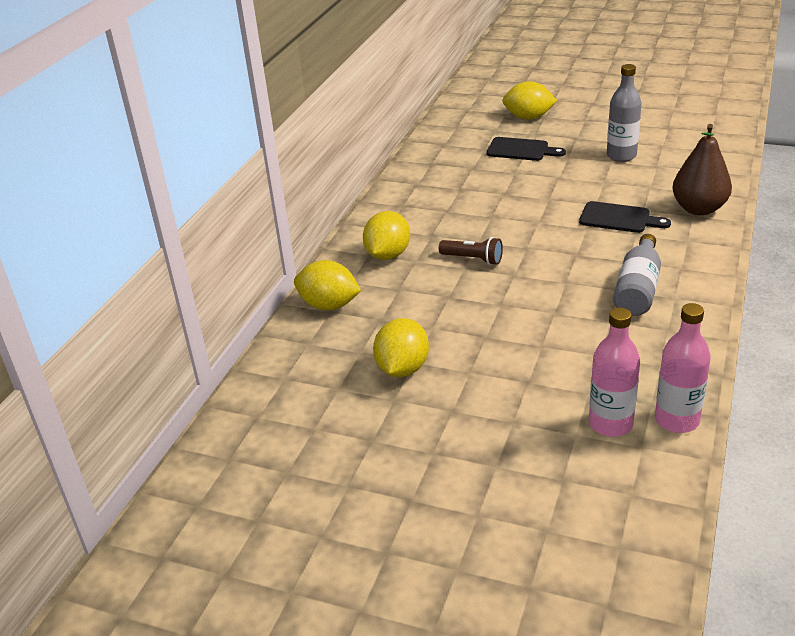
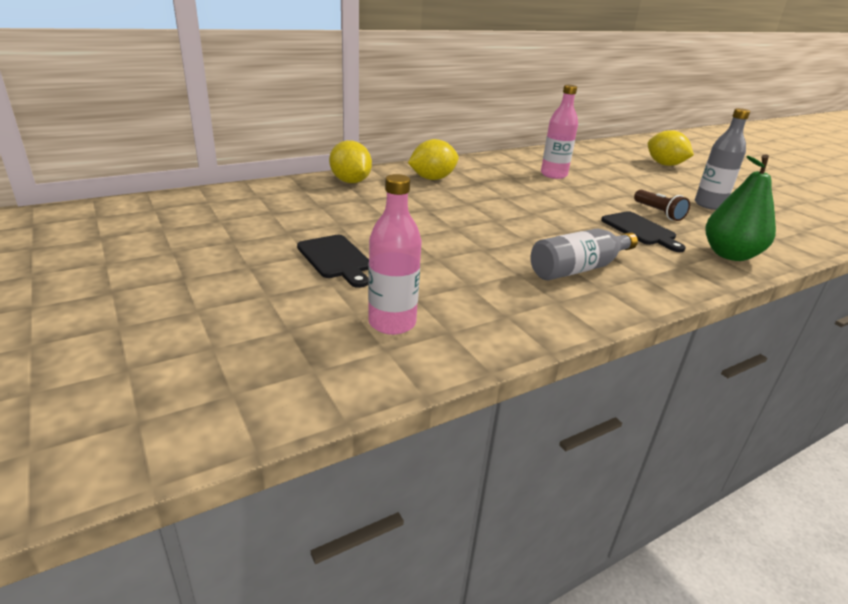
camera: 35 degrees right, 5 degrees down
(402, 369) = (325, 223): yellow lemon -> none
(473, 259) = (482, 202): brown flashlight -> brown flashlight (658, 213)
(521, 150) = (627, 174): black cutting board -> black cutting board (336, 259)
(676, 420) = (449, 353): pink bottle -> pink bottle (553, 175)
(698, 209) = (730, 255): brown pear -> green pear

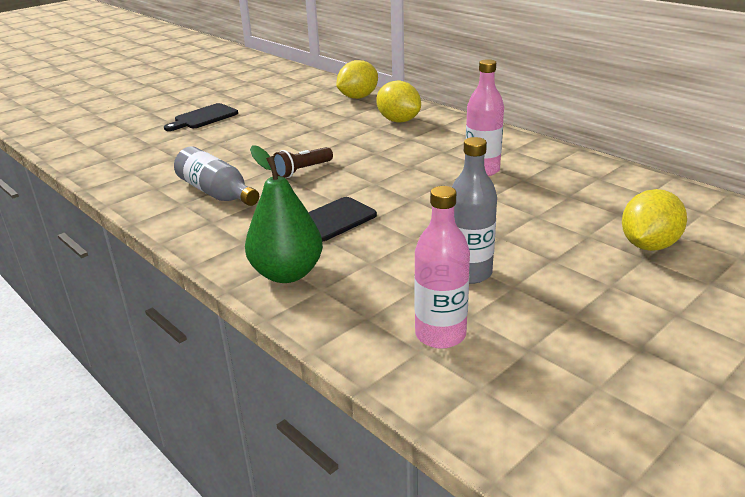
camera: 80 degrees right, 0 degrees up
(392, 323) = (119, 144): pink bottle -> pink bottle (440, 334)
(658, 213) = (399, 234): brown flashlight -> brown flashlight (302, 170)

